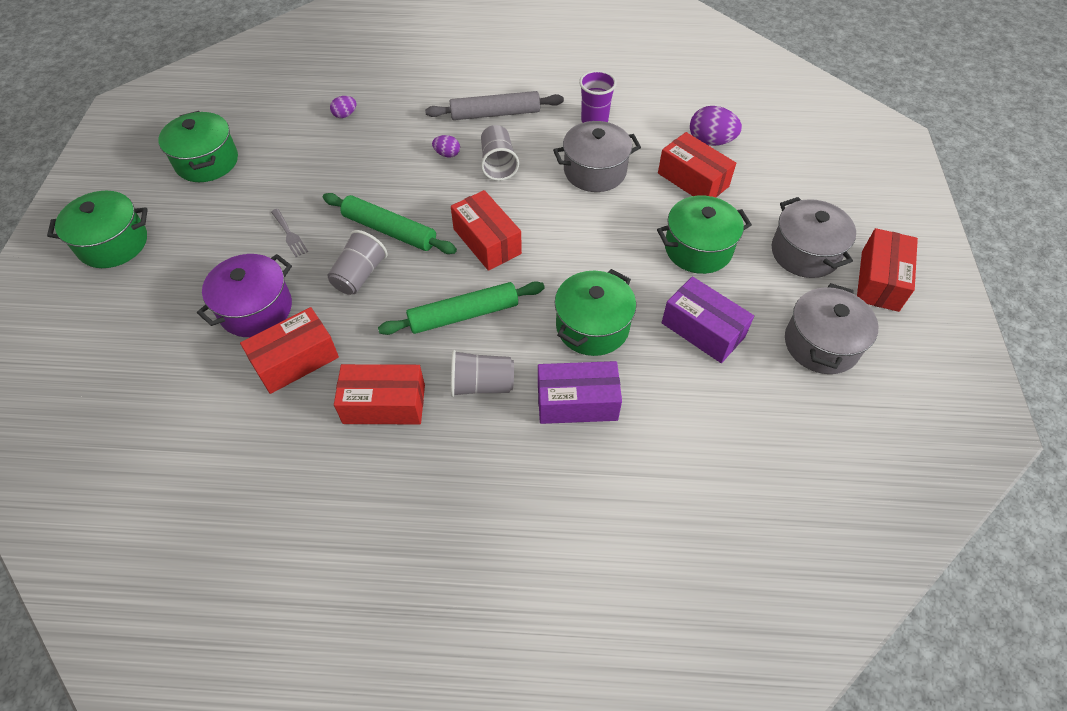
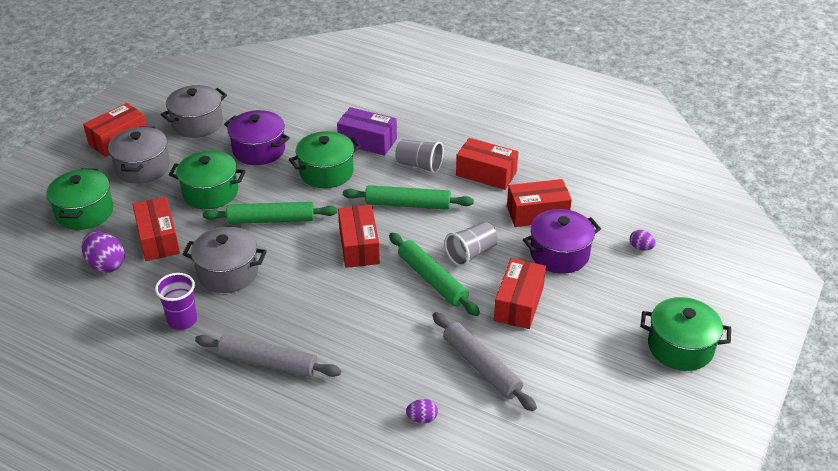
camera: 155 degrees left, 15 degrees down
(207, 162) = (585, 409): green pot -> green pot (85, 212)
(289, 235) = (518, 304): grey fork -> red box
(309, 166) = (481, 367): none -> grey rolling pin
(447, 154) = (343, 333): purple egg -> purple egg (640, 248)
(498, 164) = (304, 307): grey cup -> none
(602, 239) = (271, 220): none -> green rolling pin
(703, 330) = (259, 150): purple box -> purple pot

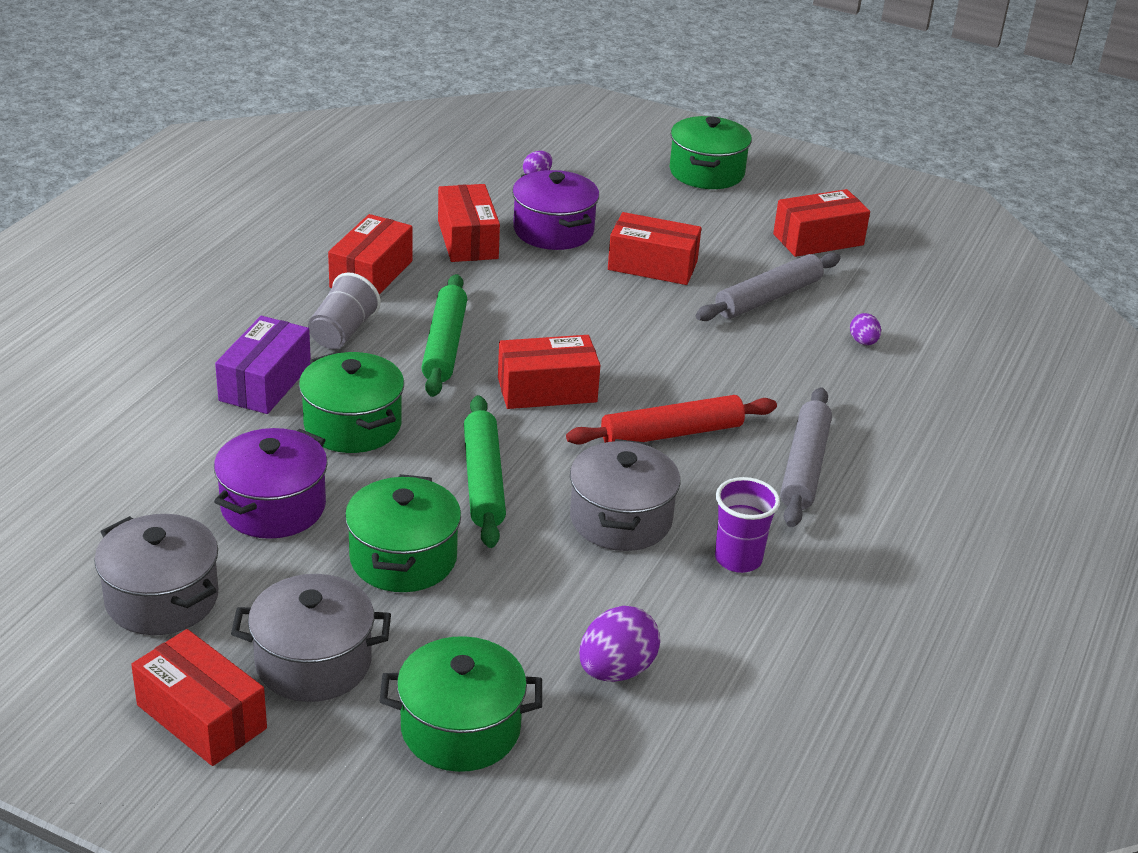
camera: 95 degrees left, 5 degrees down
(158, 239) = (540, 611): red box -> red box (818, 239)
(310, 300) = (672, 433): none -> red rolling pin
(432, 280) = (615, 328): green rolling pin -> none
(471, 253) = (556, 295): grey cup -> none

